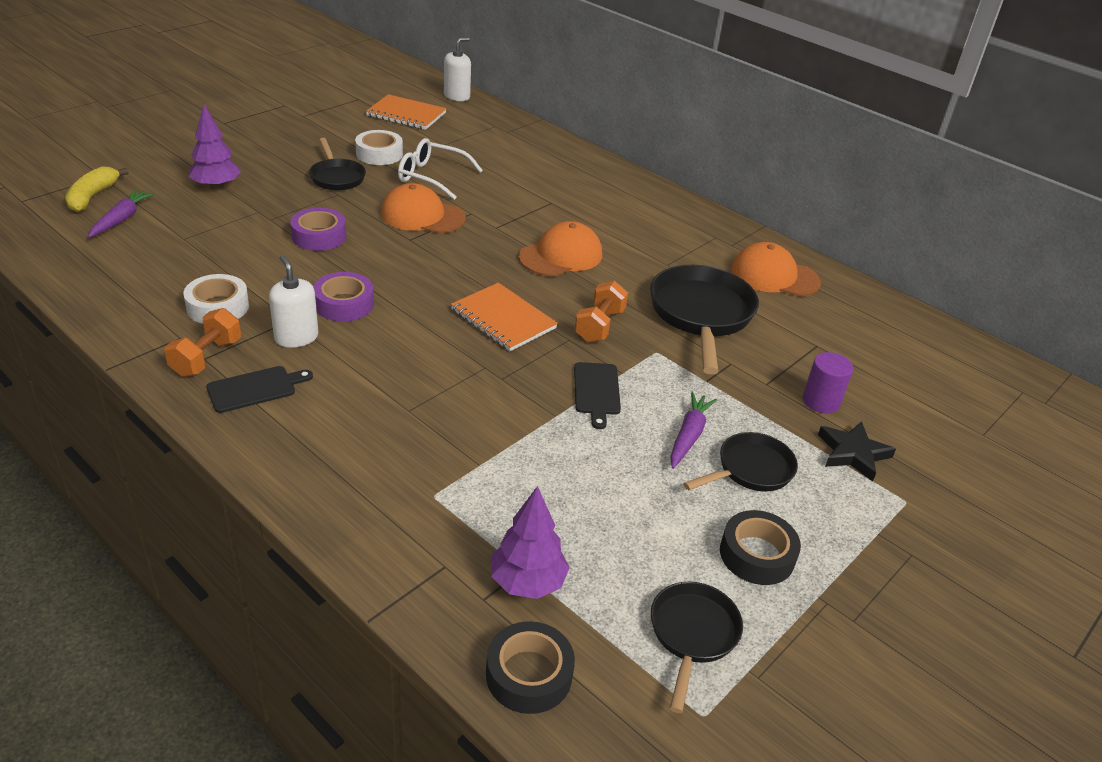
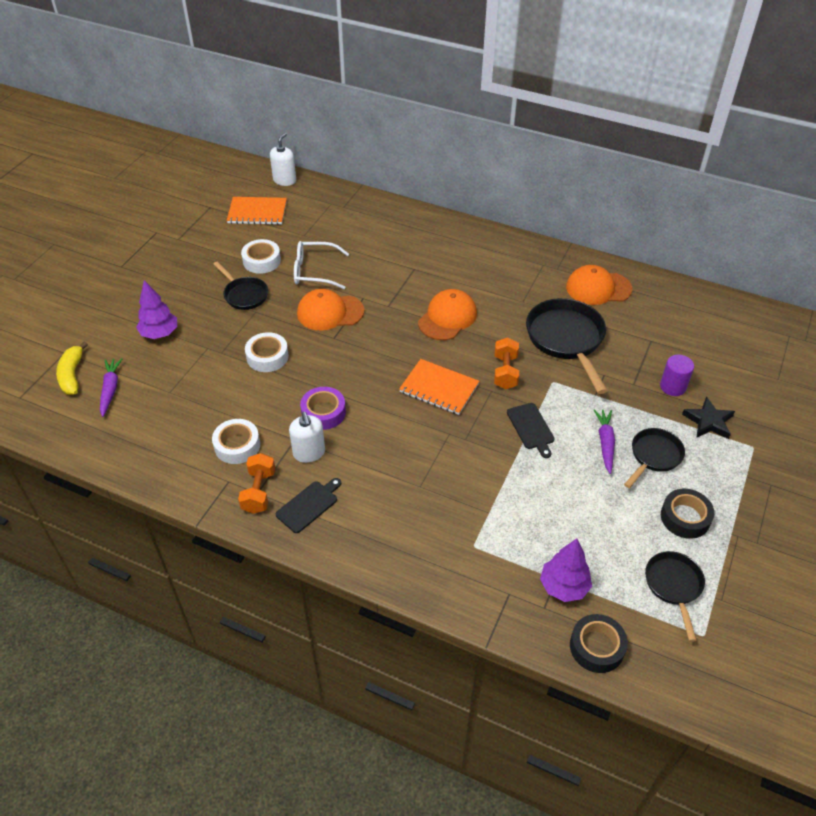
camera: 15 degrees left, 10 degrees up
(296, 337) = (309, 453): white soap dispenser -> white soap dispenser turned 150 degrees counterclockwise
(319, 236) = (267, 357): purple tape -> white tape

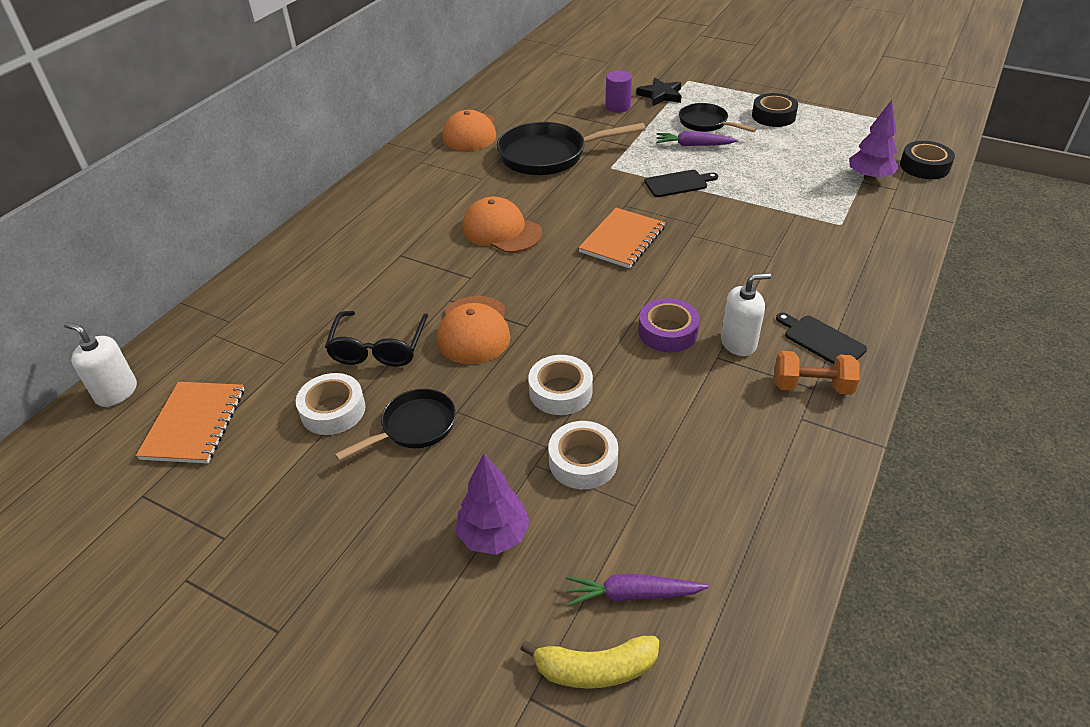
camera: 85 degrees left, 5 degrees down
(237, 445) = (737, 413): white tape -> white tape (583, 461)
(314, 271) = (378, 348): white glasses -> black glasses
(505, 372) = (596, 195): orange dumbbell -> none
(674, 586) = (847, 127): black pan -> none

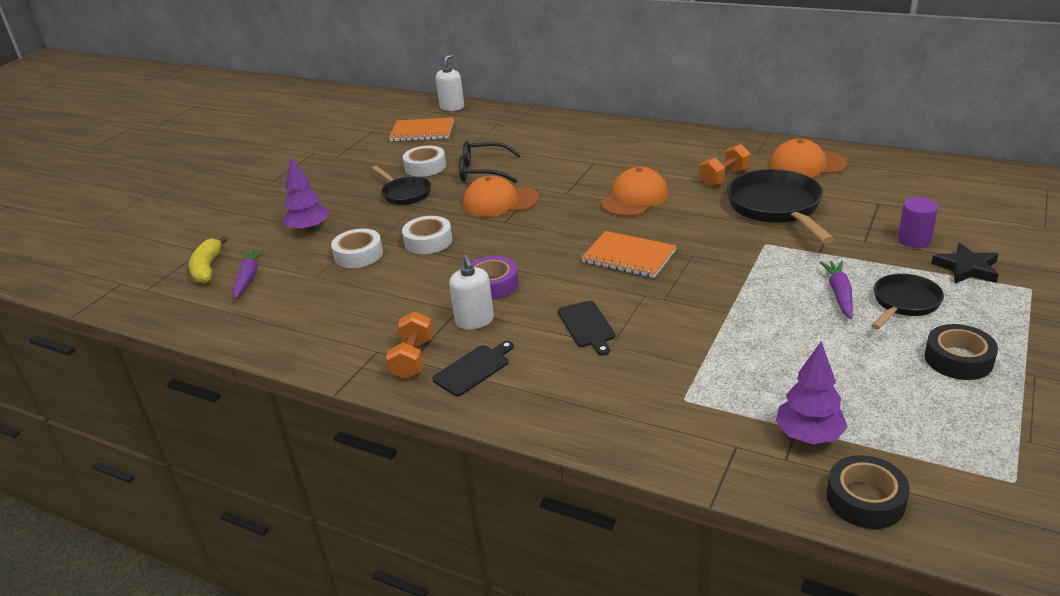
camera: 90 degrees right, 10 degrees down
(477, 175) = (724, 178): none -> orange dumbbell
(678, 183) = (744, 285): black cutting board -> black cutting board (587, 326)

